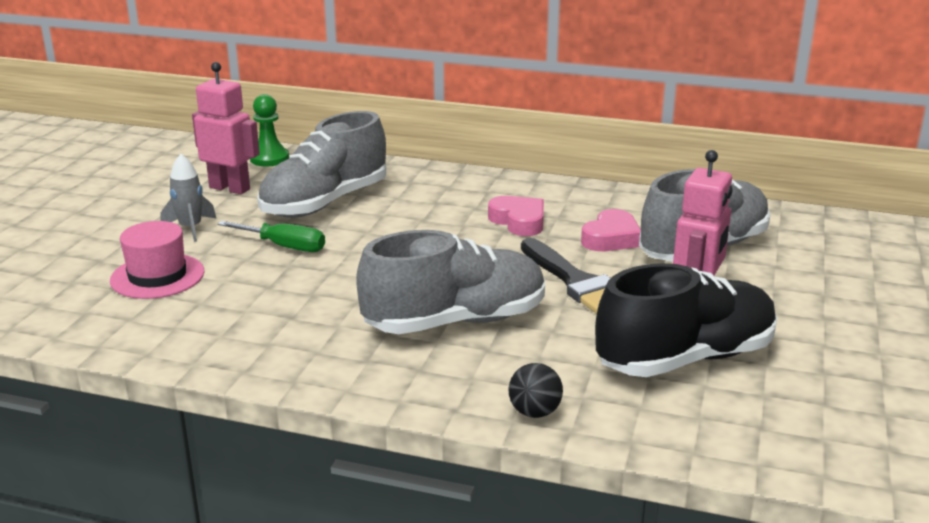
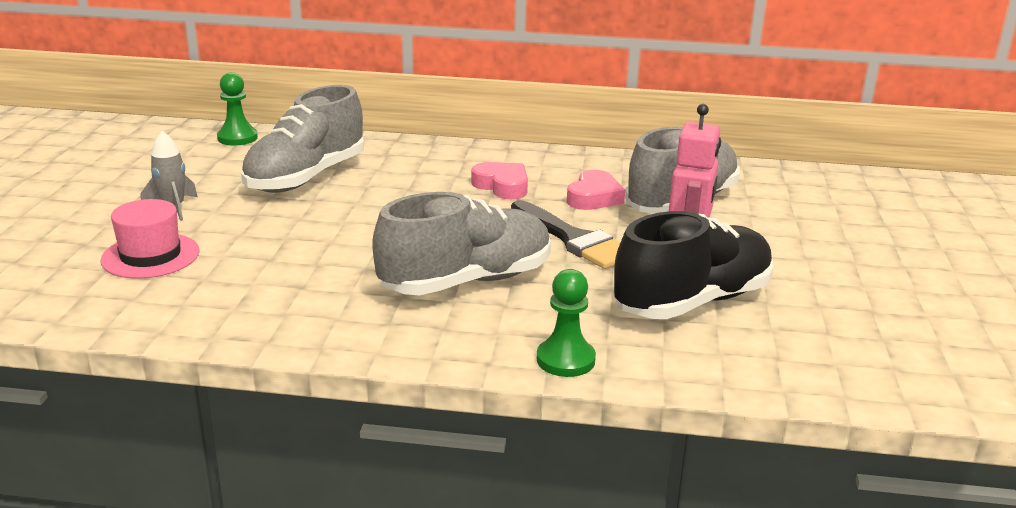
camera: 10 degrees left, 0 degrees up
(230, 188) = (204, 167): pink robot -> none
(284, 246) = (276, 220): green screwdriver -> none
(534, 412) = (565, 360): black ball -> green pawn

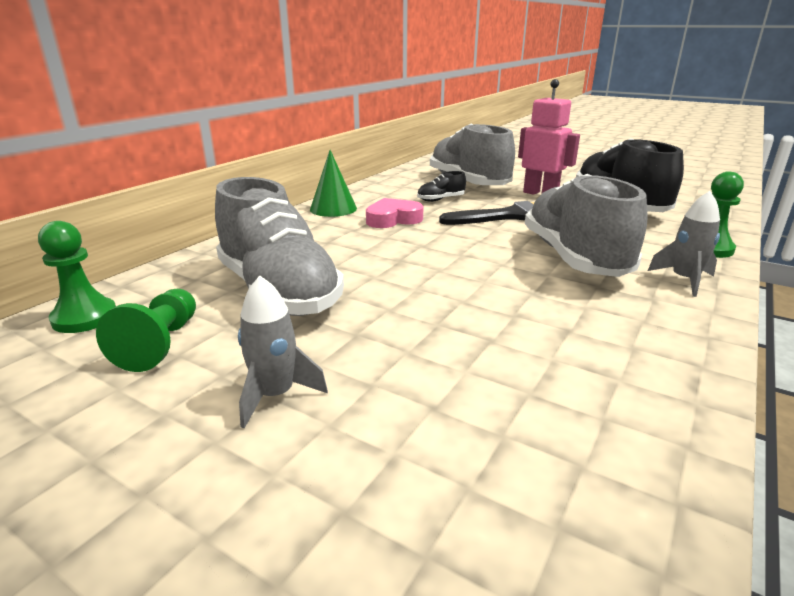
camera: 65 degrees left, 0 degrees up
(150, 256) = (436, 433): pink hat -> none
(216, 165) = (160, 344): none -> green pawn
(447, 340) = (684, 280): none -> grey rocket
(507, 156) = (333, 209): none -> green cone
(594, 197) = (440, 199): pink heart -> black shoe

